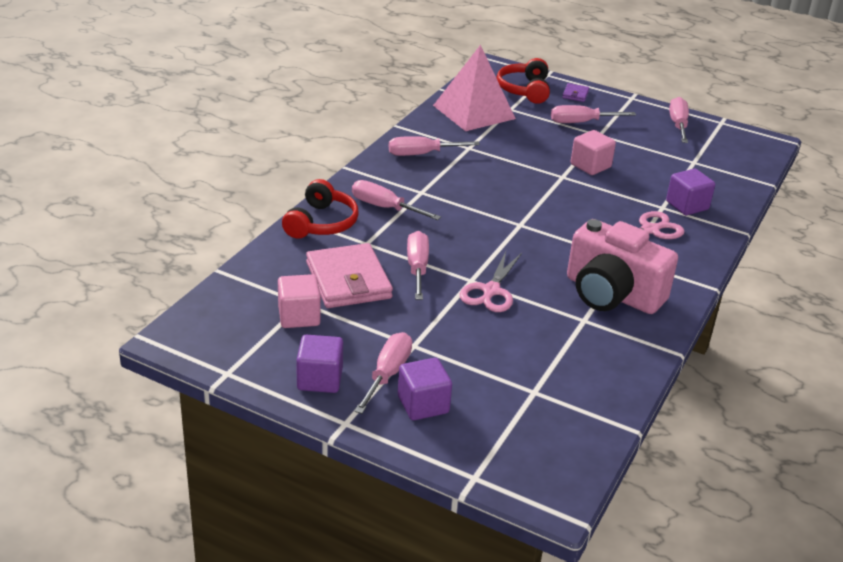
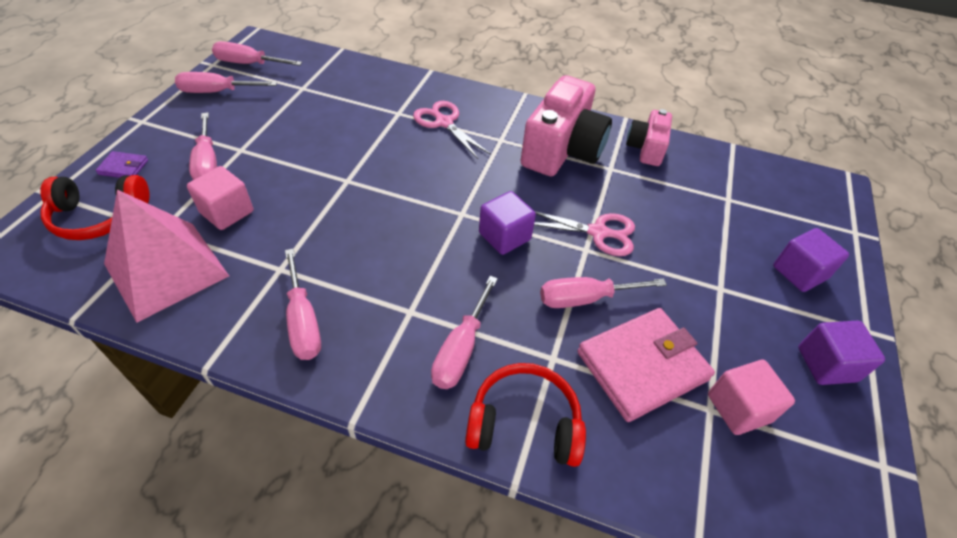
camera: 100 degrees left, 15 degrees up
(387, 374) = (778, 305): pink screwdriver -> pink screwdriver (249, 64)
(590, 166) = (319, 158): pink cube -> pink cube (227, 212)
(620, 353) = (646, 148): none -> pink camera
(687, 205) = (392, 98): purple cube -> purple cube (504, 236)

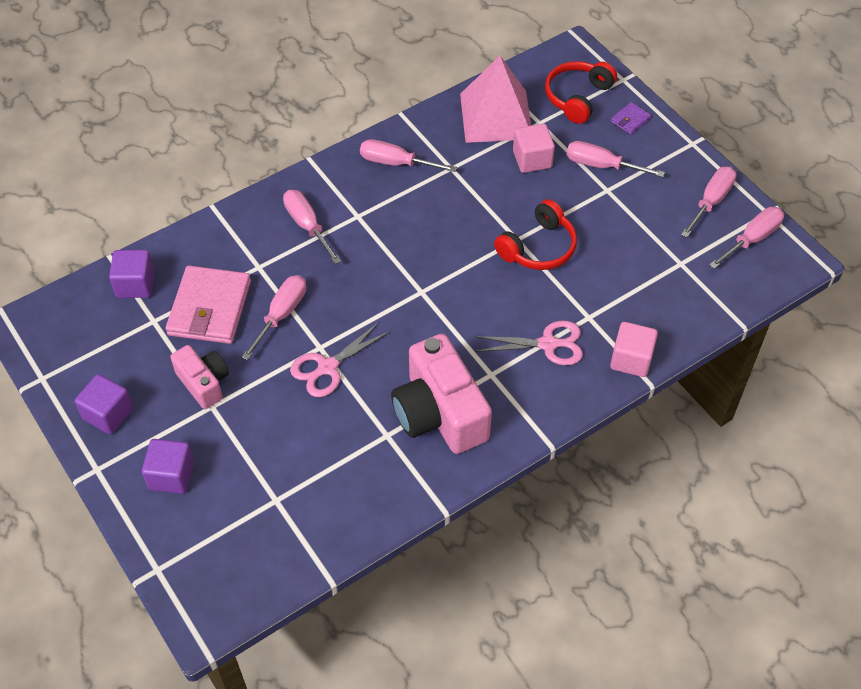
camera: 130 degrees right, 5 degrees up
(504, 236) = (376, 304): purple cube -> purple cube (135, 284)
(524, 423) = (236, 227): red headphones -> red headphones (538, 247)
(646, 148) = (387, 488): pink camera -> pink camera (204, 383)
(738, 408) = (139, 336): pink cube -> pink cube (631, 359)

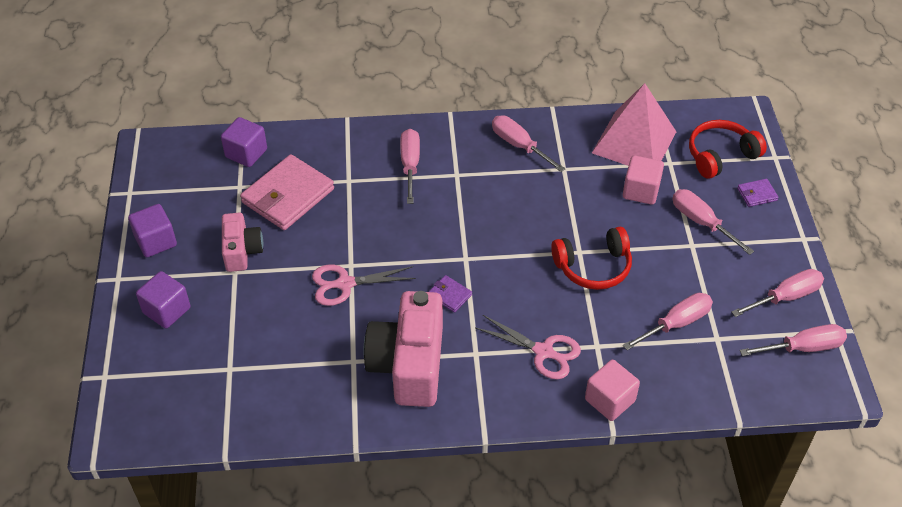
camera: 30 degrees right, 5 degrees down
(281, 314) = (339, 226): pink screwdriver -> pink screwdriver (676, 324)
(431, 332) = (450, 295): none -> purple wallet

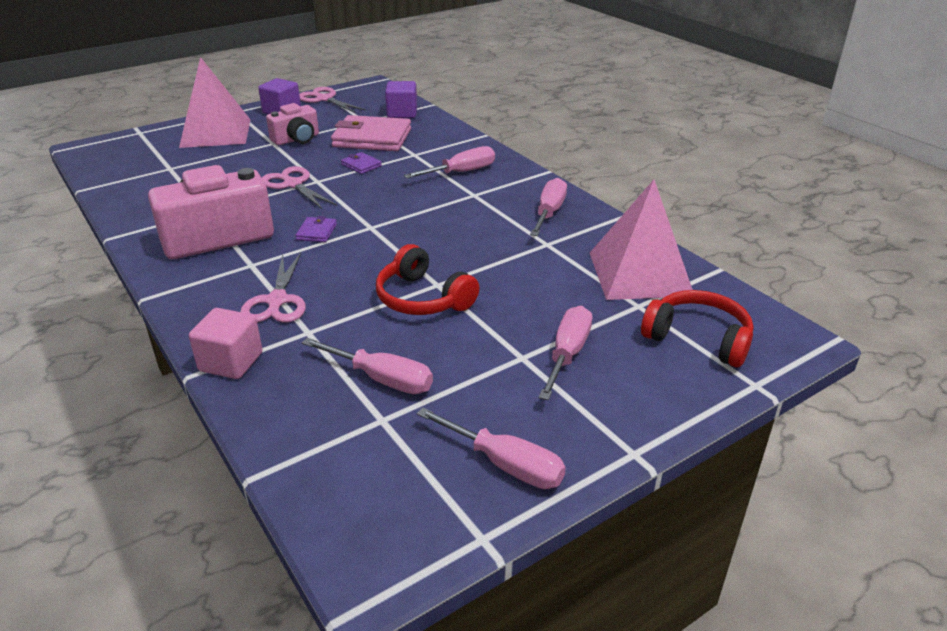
camera: 60 degrees right, 15 degrees down
(151, 197) = (324, 99): none -> pink scissors
(167, 310) = (216, 133): purple cube -> pink pyramid
(641, 191) = (569, 298): pink cube -> none
(757, 194) = (667, 386): purple wallet -> purple wallet (361, 165)
(803, 348) = (422, 509): pink screwdriver -> none

